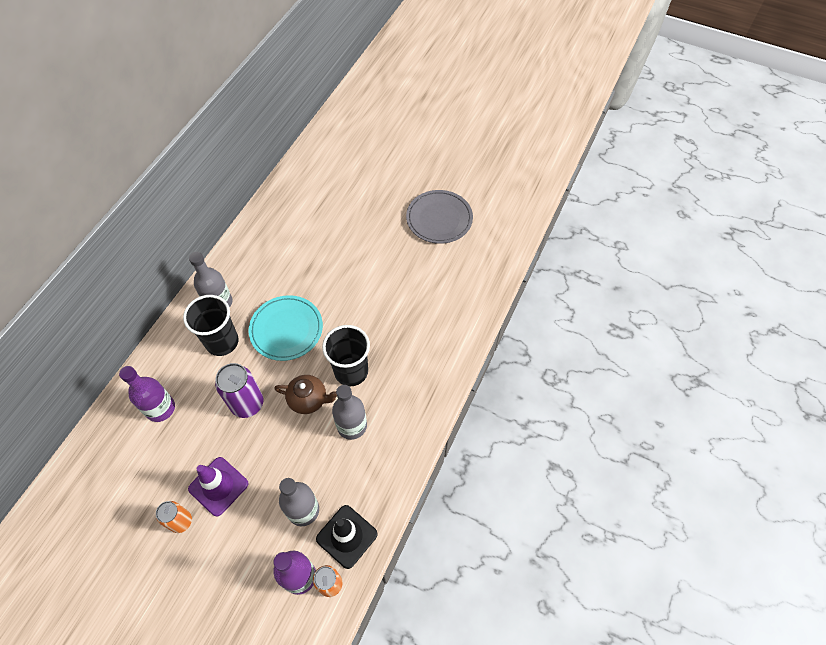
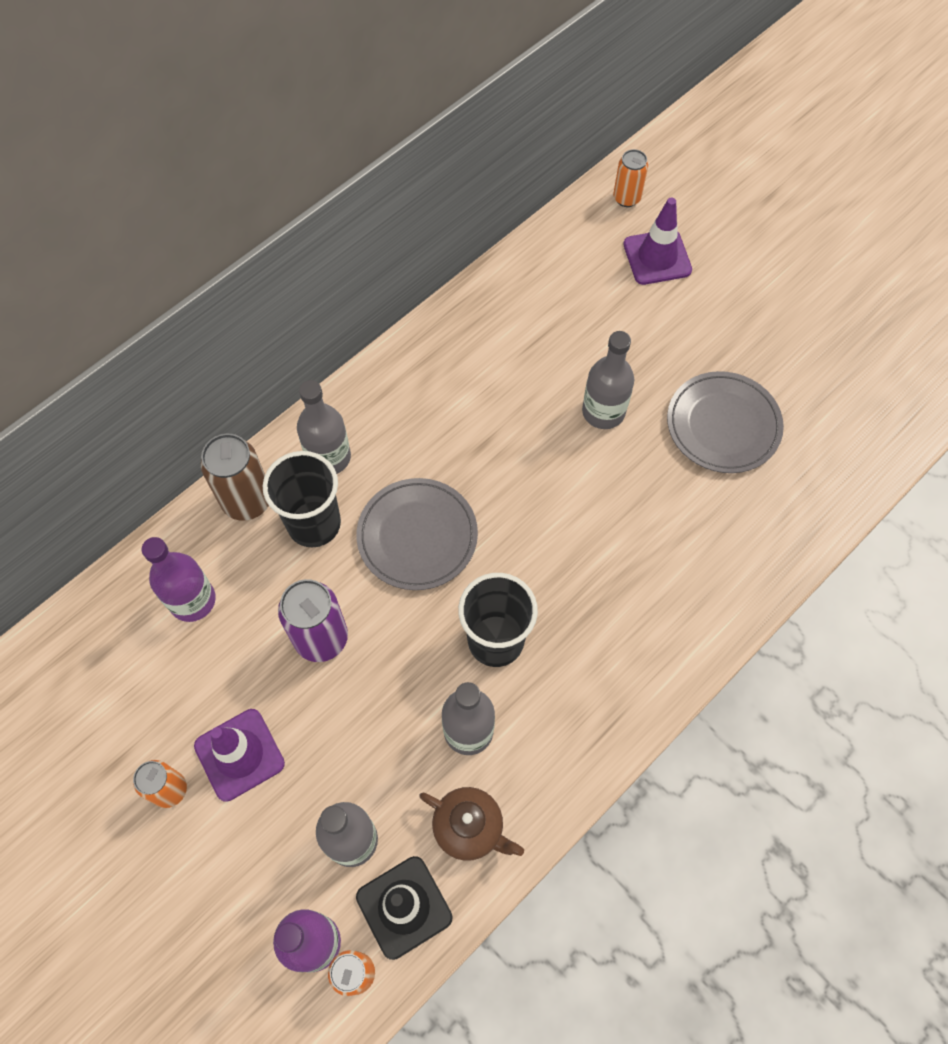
camera: 20 degrees right, 5 degrees up
(176, 342) = (247, 500): none -> brown can
(286, 329) = (417, 536): turquoise plate -> grey plate
(308, 399) = (415, 664): brown teapot -> brown teapot (469, 827)
(346, 117) = (626, 198): none -> orange can
(371, 231) = (603, 412): none -> grey bottle
(373, 143) = (657, 257): none -> purple traffic cone

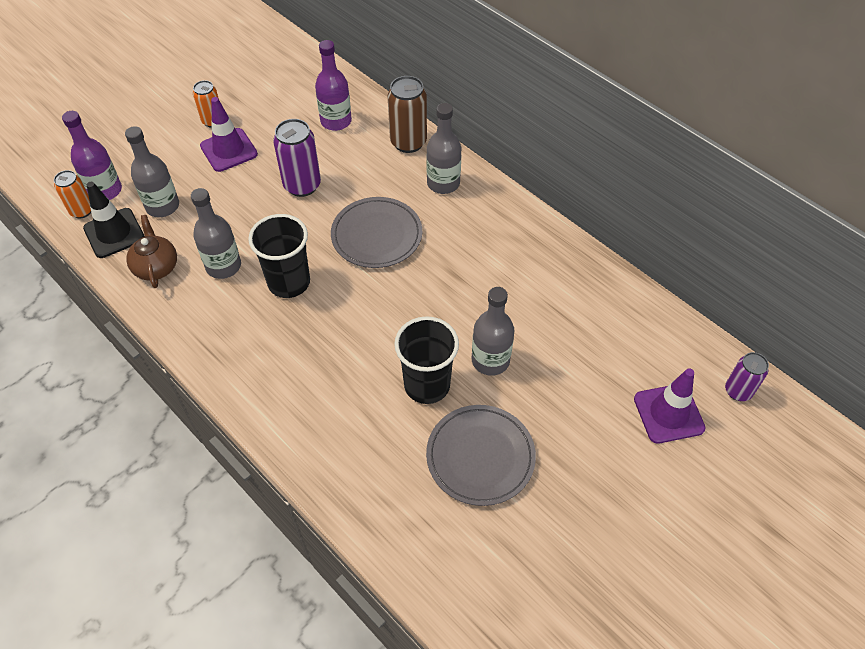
camera: 90 degrees right, 10 degrees down
(314, 524) = (389, 178): black cup -> black cup (427, 385)
(469, 827) = (156, 267): brown teapot -> brown teapot turned 135 degrees clockwise
(626, 198) = (738, 391): orange can -> purple can

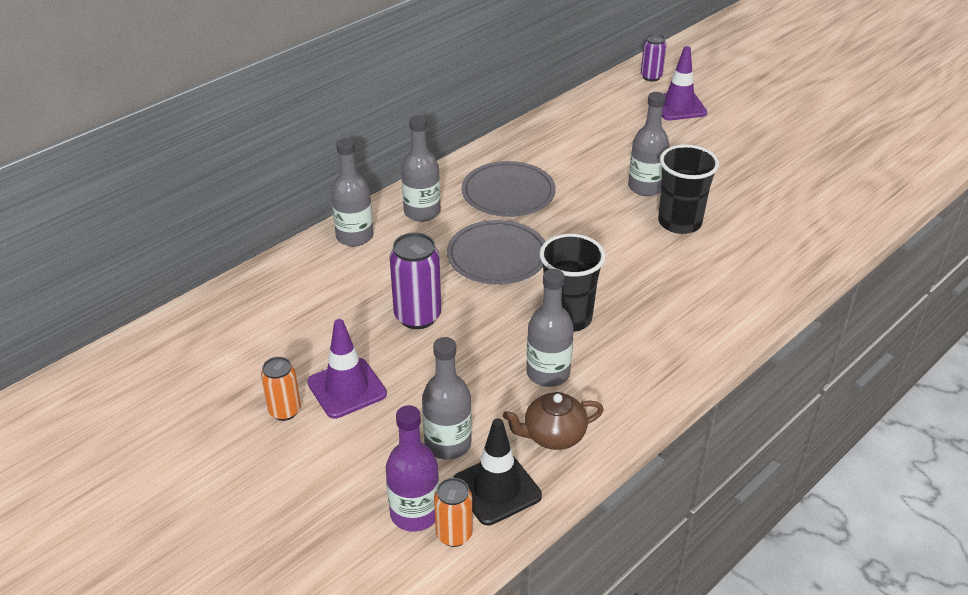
camera: 90 degrees left, 15 degrees down
(336, 121) = (308, 294): purple bottle -> none
(408, 142) = (354, 236): brown can -> grey bottle
(480, 456) = (744, 194): grey plate -> grey plate (508, 193)

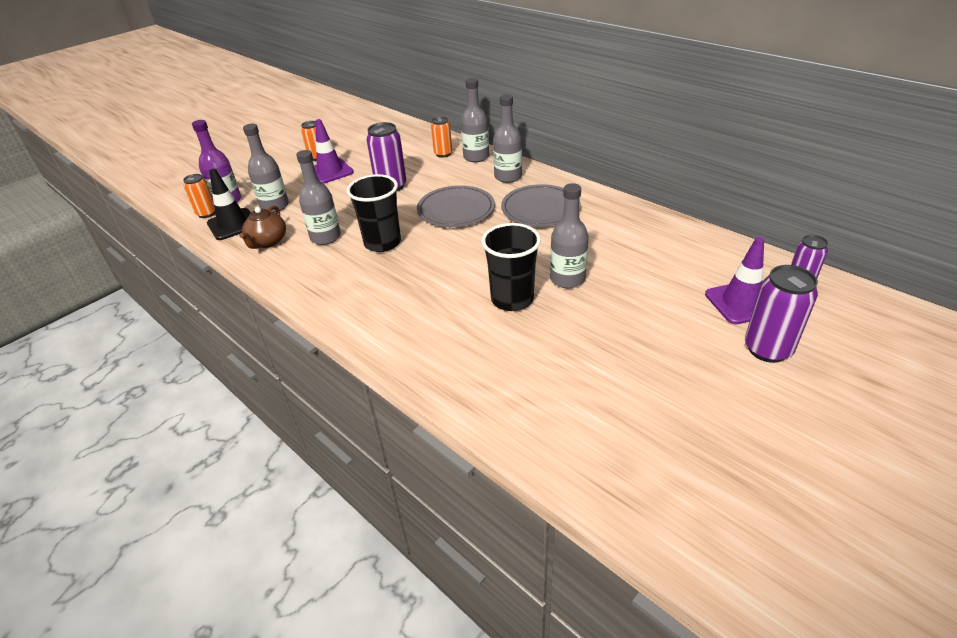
camera: 90 degrees right, 0 degrees up
(332, 267) = (443, 154): none -> orange can
(553, 435) = (267, 242): brown teapot -> brown teapot turned 150 degrees counterclockwise
(735, 106) = (767, 349): none -> purple can

